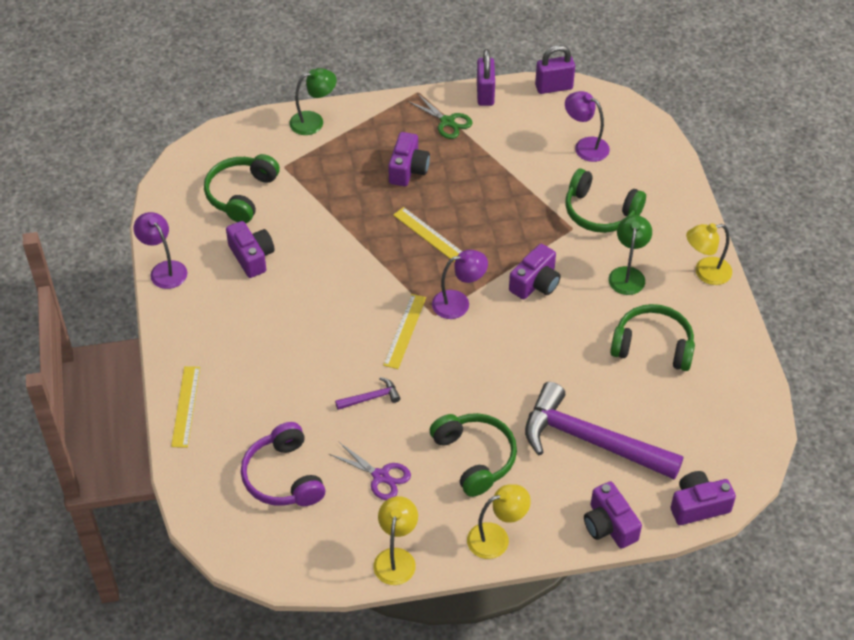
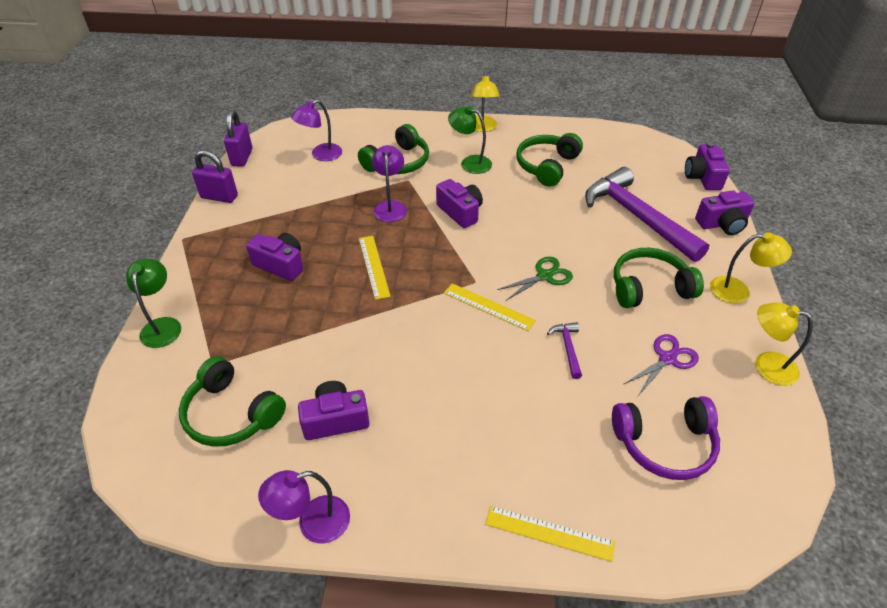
camera: 75 degrees left, 5 degrees down
(429, 235) = (374, 266): yellow ruler -> yellow ruler turned 75 degrees counterclockwise
(447, 122) = (237, 227): green scissors -> green scissors (545, 276)
(458, 303) = (466, 263): purple lamp -> purple lamp (390, 206)
(496, 538) = (738, 291): yellow lamp -> yellow lamp turned 105 degrees clockwise
(590, 440) = (636, 216): purple hammer -> purple hammer turned 105 degrees clockwise

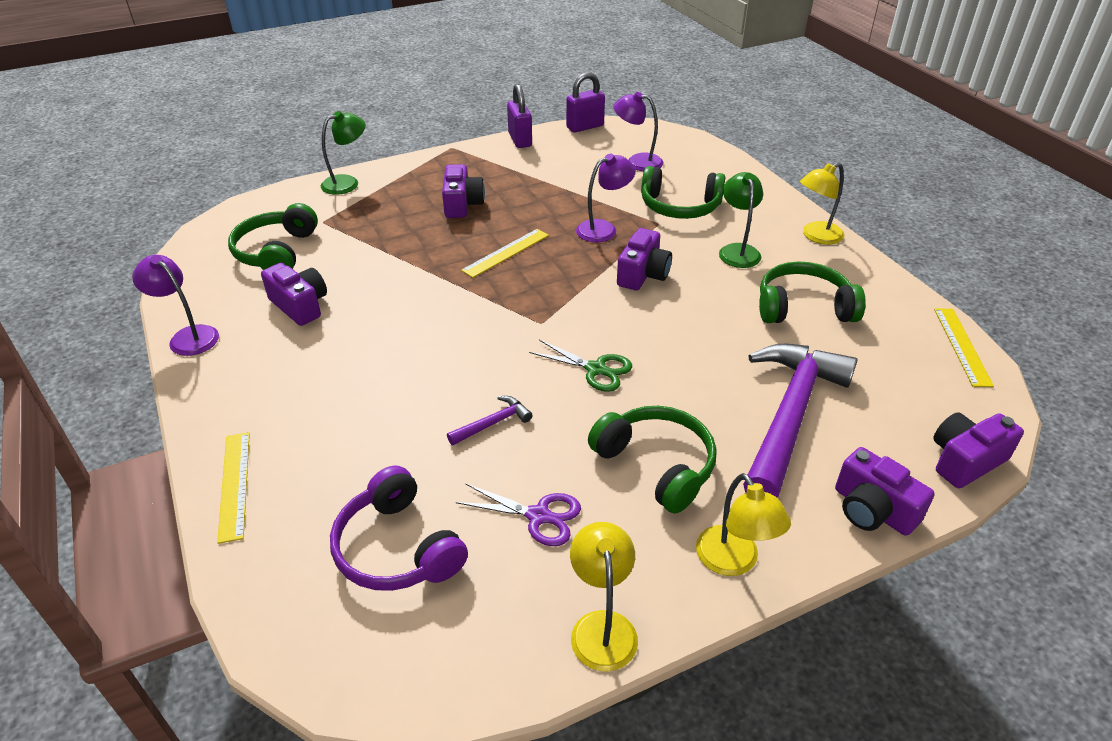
camera: 60 degrees right, 5 degrees down
(488, 306) = (511, 344): yellow ruler -> yellow ruler (962, 346)

